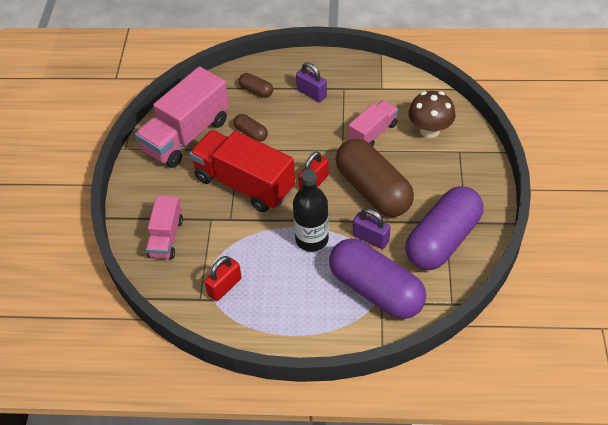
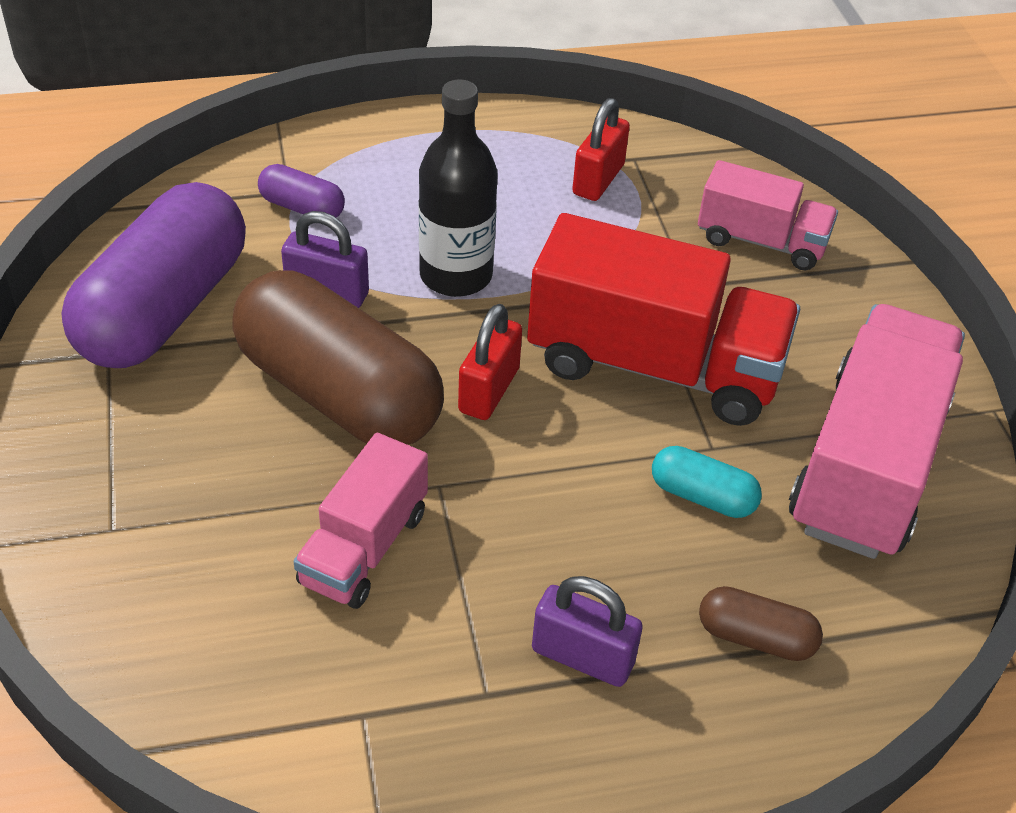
camera: 160 degrees right, 5 degrees down
(166, 237) = (761, 241): pink truck -> pink truck turned 120 degrees clockwise
(251, 133) = (702, 496): brown capsule -> turquoise capsule
(376, 290) = (302, 208): purple capsule -> purple capsule, size x0.43
(429, 130) = (197, 582): brown mushroom -> none

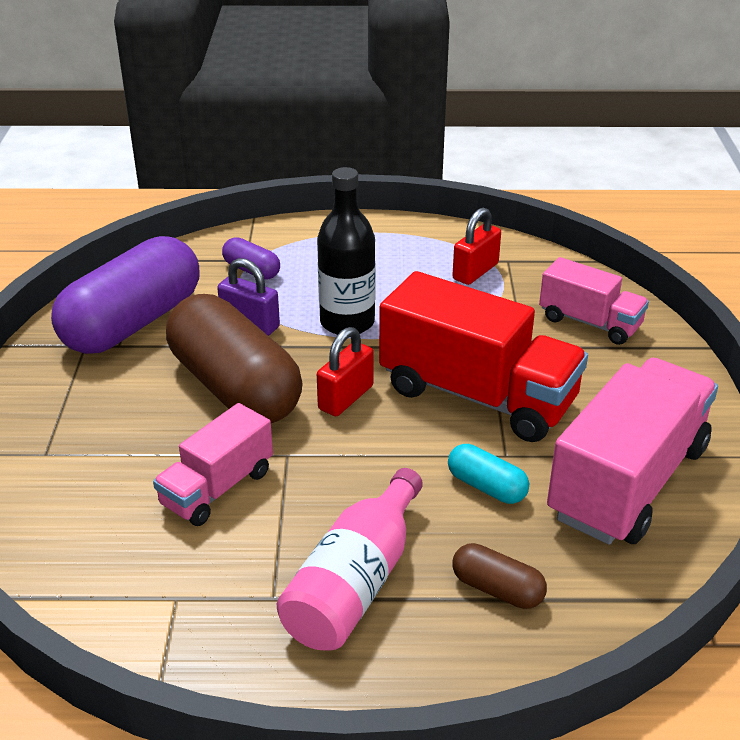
camera: 15 degrees right, 10 degrees down
(582, 656) = (355, 582): purple padlock -> pink bottle

